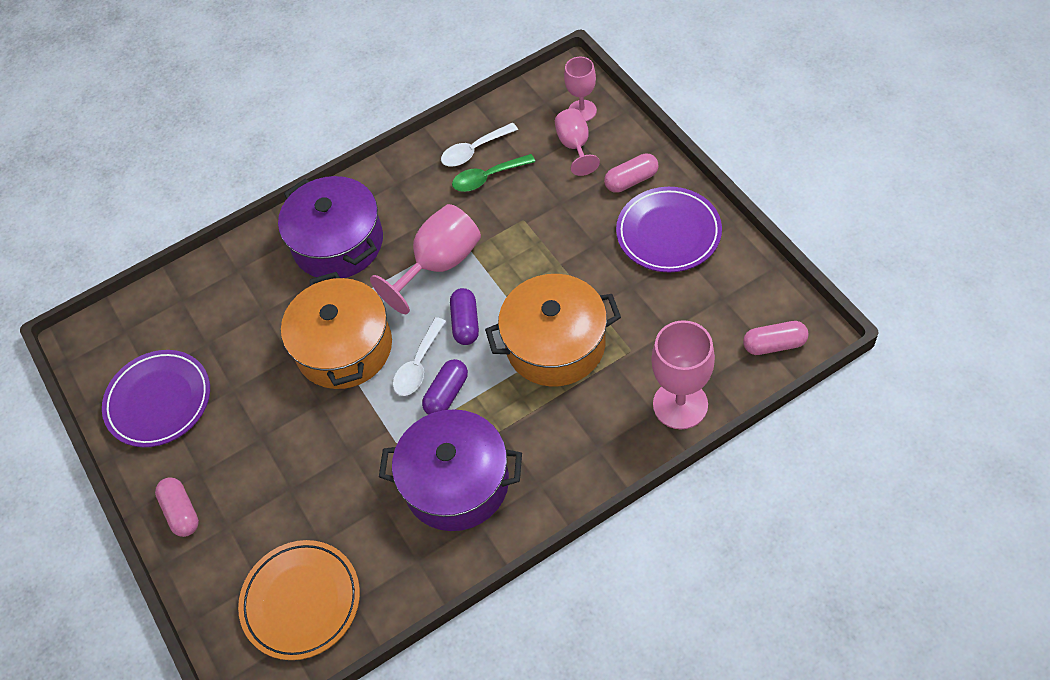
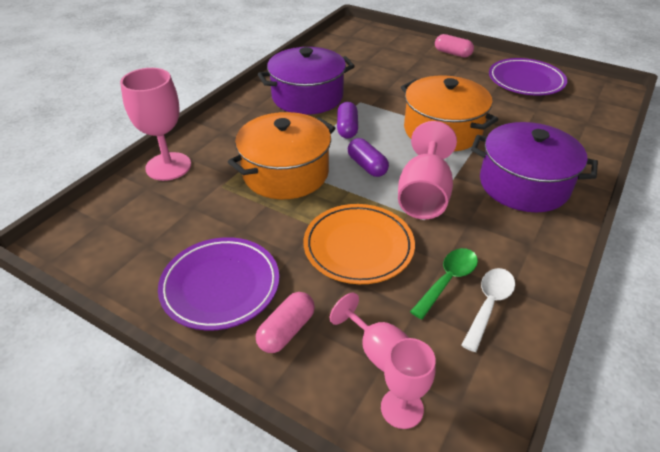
camera: 145 degrees right, 15 degrees down
(301, 601) = (356, 46): orange plate -> orange plate (358, 247)
(418, 365) = (381, 136): white spoon -> none
(774, 345) = (92, 223): pink capsule -> none

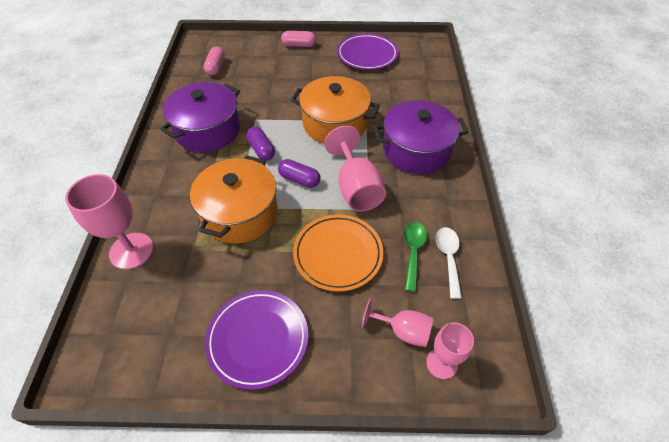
camera: 30 degrees left, 10 degrees up
(286, 330) = (332, 349): pink capsule -> pink capsule (216, 67)

